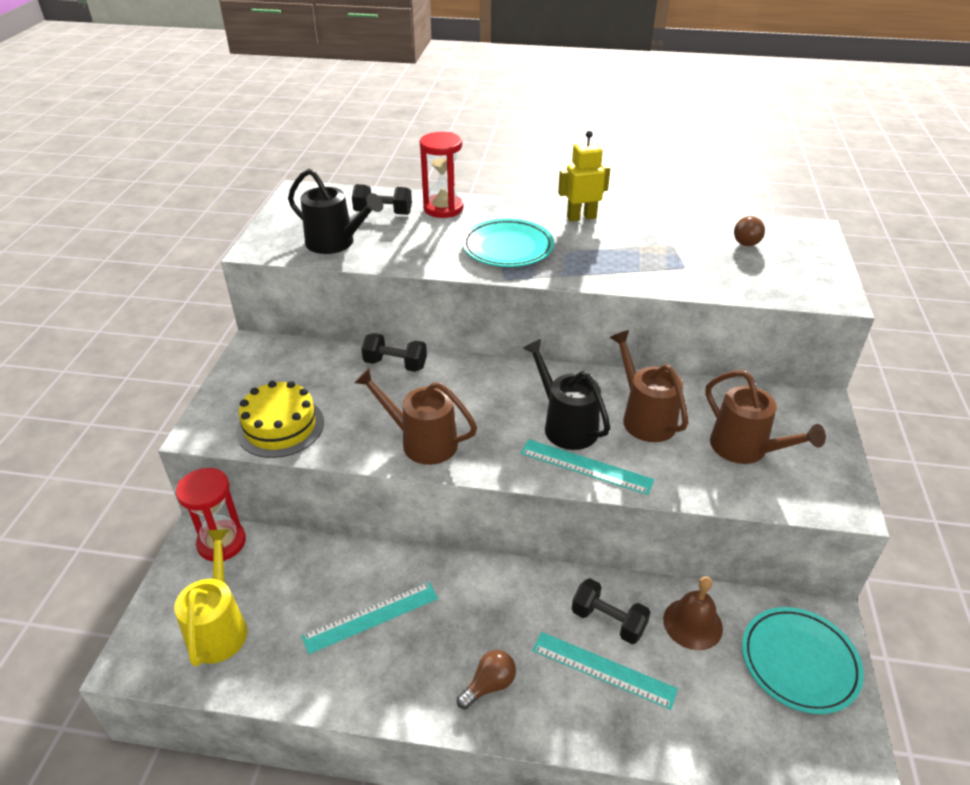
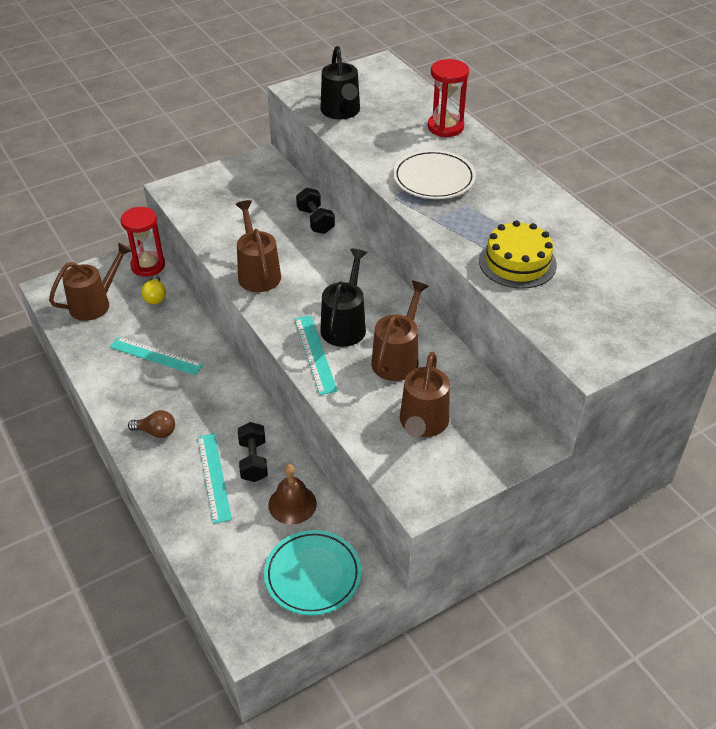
camera: 50 degrees right, 5 degrees up
(219, 627) = (95, 303): yellow watering can -> brown watering can
(279, 564) = (155, 297): none -> yellow light bulb
(280, 426) = (208, 212): yellow cake -> yellow cake (517, 262)
(383, 213) = (403, 108): black dumbbell -> none
(507, 248) = (434, 179): turquoise plate -> white plate
(581, 217) = (525, 190): yellow robot -> none
(746, 240) = (613, 284): brown light bulb -> none

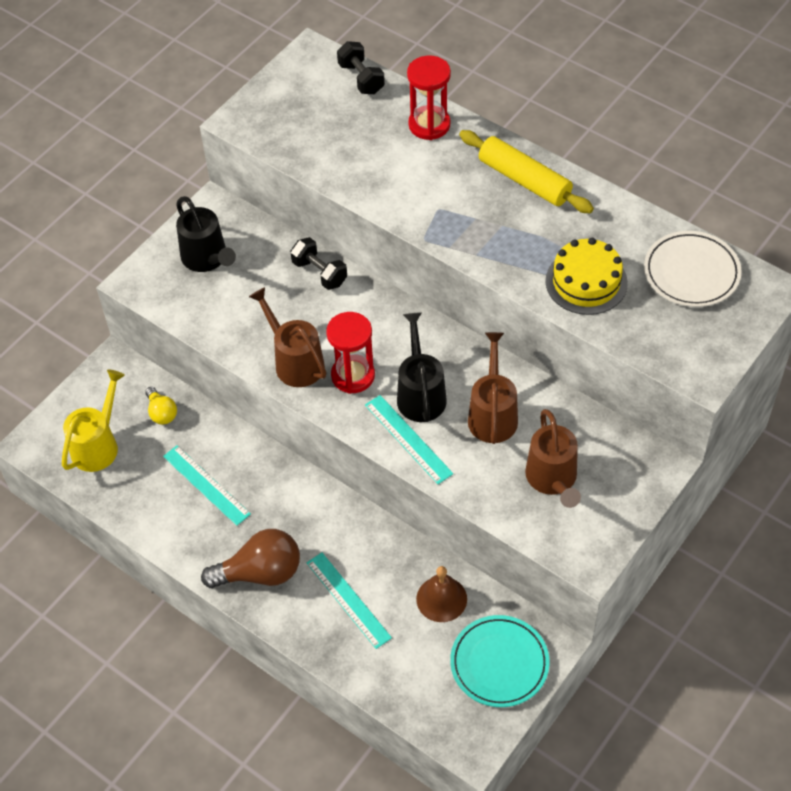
camera: 20 degrees left, 10 degrees up
(95, 303) = (98, 445): brown watering can -> yellow watering can
(148, 265) = (128, 375): red hourglass -> red hourglass (353, 375)
(156, 355) = (206, 485): turquoise ruler -> turquoise ruler turned 45 degrees clockwise
(156, 432) = (260, 573): brown light bulb -> brown light bulb, size x1.84
(253, 461) = (378, 567): black dumbbell -> black dumbbell (361, 78)
(341, 112) = (305, 139): black watering can -> black watering can (207, 259)
(434, 179) = (452, 201): white plate -> white plate (691, 272)
(503, 181) = (524, 180): none -> yellow rolling pin

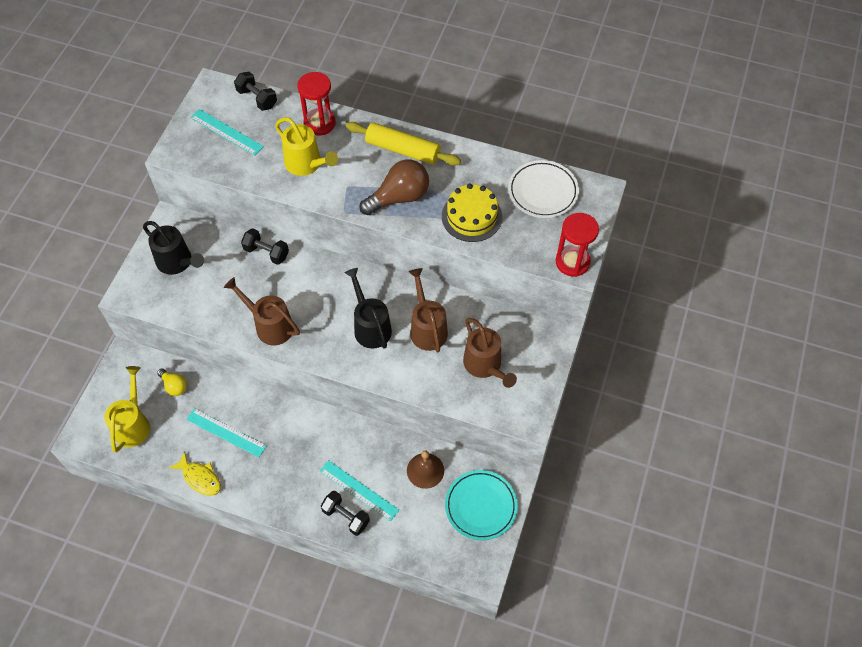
camera: 20 degrees left, 5 degrees up
(157, 531) = (200, 478): none -> yellow fish
(260, 573) = (287, 488): brown light bulb -> brown light bulb (399, 197)
(321, 627) = (346, 517): none -> black dumbbell
(353, 375) = (316, 325): red hourglass -> red hourglass (572, 262)
(396, 171) = (307, 164): none -> yellow watering can
(408, 439) = (372, 363): turquoise ruler -> turquoise ruler (226, 132)

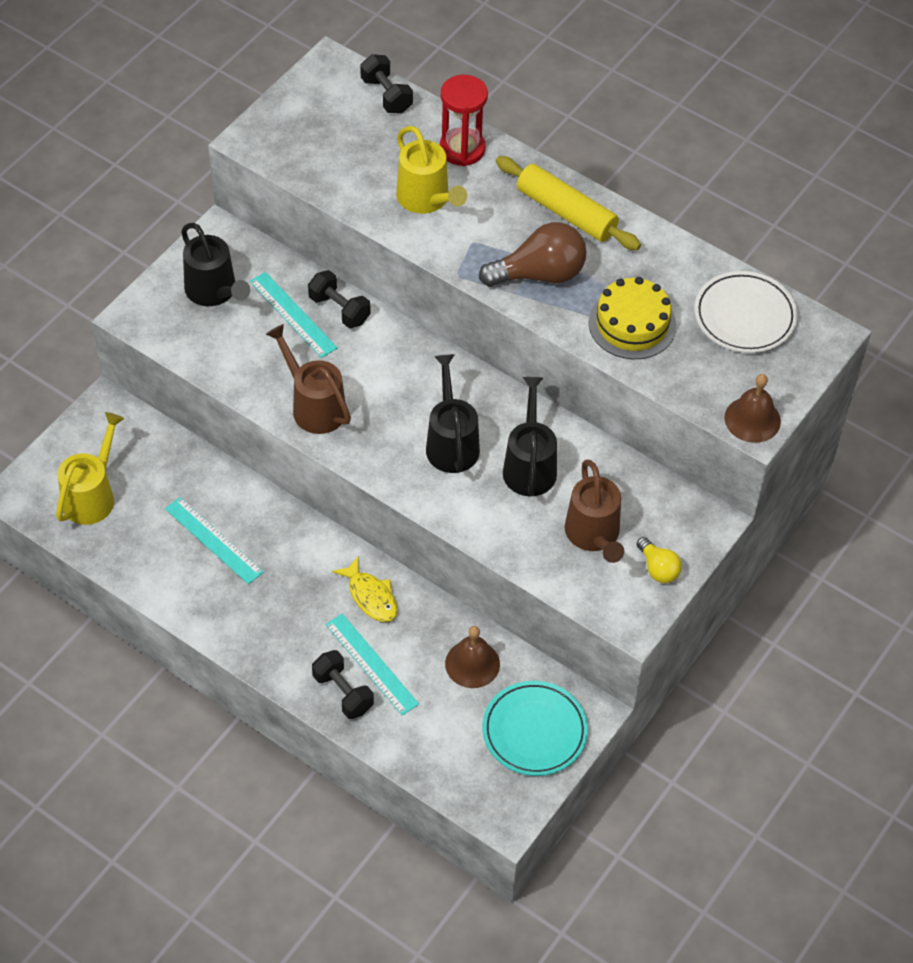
camera: 15 degrees right, 5 degrees down
(174, 386) = (162, 461): yellow light bulb -> yellow light bulb (658, 568)
(200, 478) = (161, 589): yellow fish -> yellow fish (371, 596)
(226, 132) = (330, 130): turquoise ruler -> turquoise ruler (292, 314)
(427, 328) = (529, 465): brown watering can -> black watering can
(572, 262) = (752, 419): red hourglass -> brown bell

